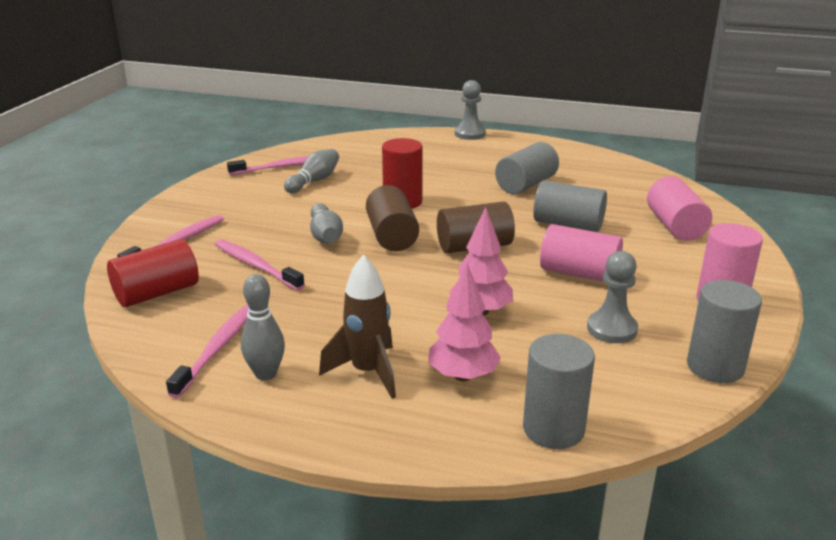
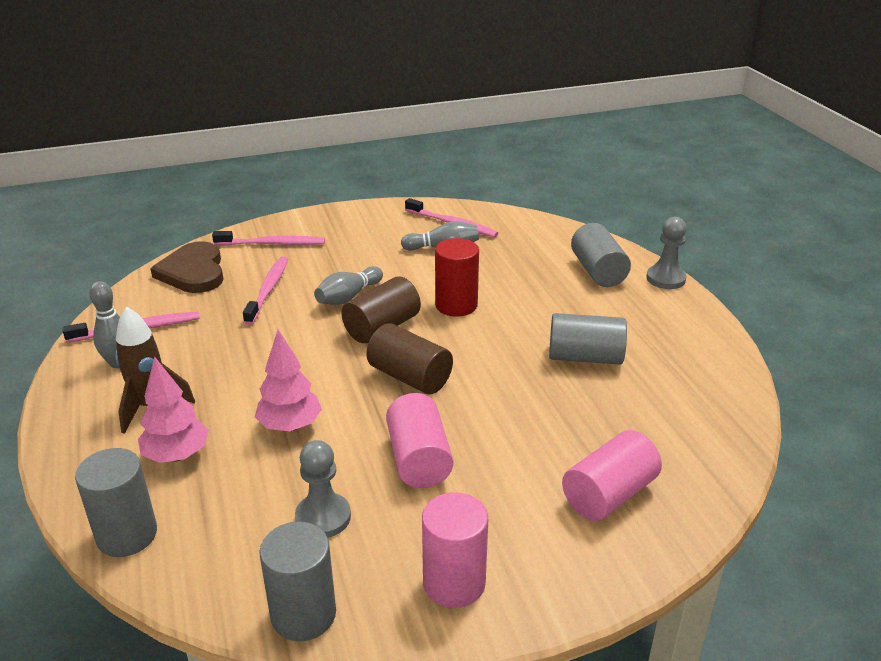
camera: 55 degrees right, 5 degrees up
(157, 293) = (193, 272): red cylinder -> brown heart
(568, 224) = (522, 416): grey cylinder -> grey cylinder (598, 271)

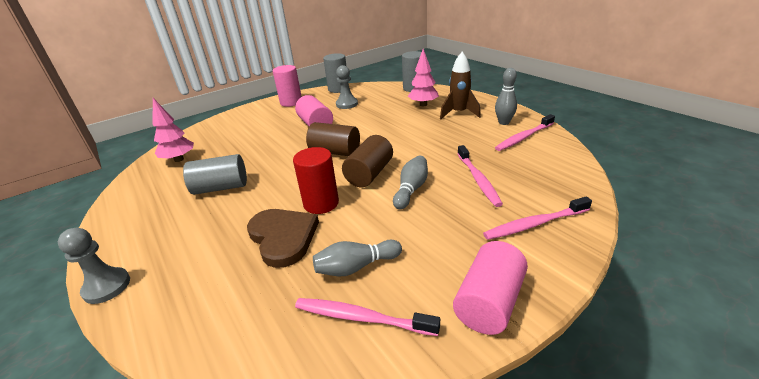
camera: 165 degrees right, 0 degrees up
(193, 272) = (556, 179): brown heart -> brown heart (283, 237)
(290, 426) = (384, 121): pink tree -> pink tree (179, 159)
(598, 271) = (180, 278): grey cylinder -> none
(609, 494) = (226, 132): pink cylinder -> pink cylinder (489, 302)

